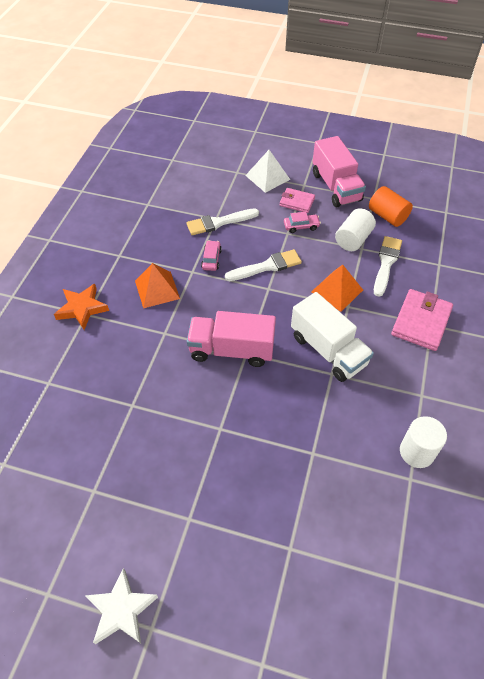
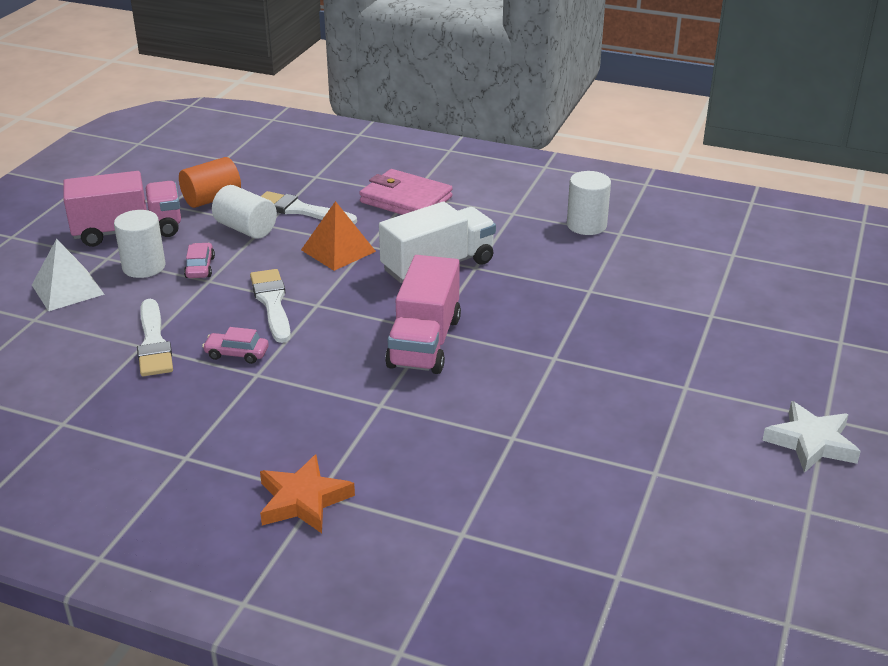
camera: 85 degrees left, 20 degrees down
(157, 289) = (285, 412): orange pyramid -> none
(297, 202) = (144, 267): pink wallet -> white cylinder

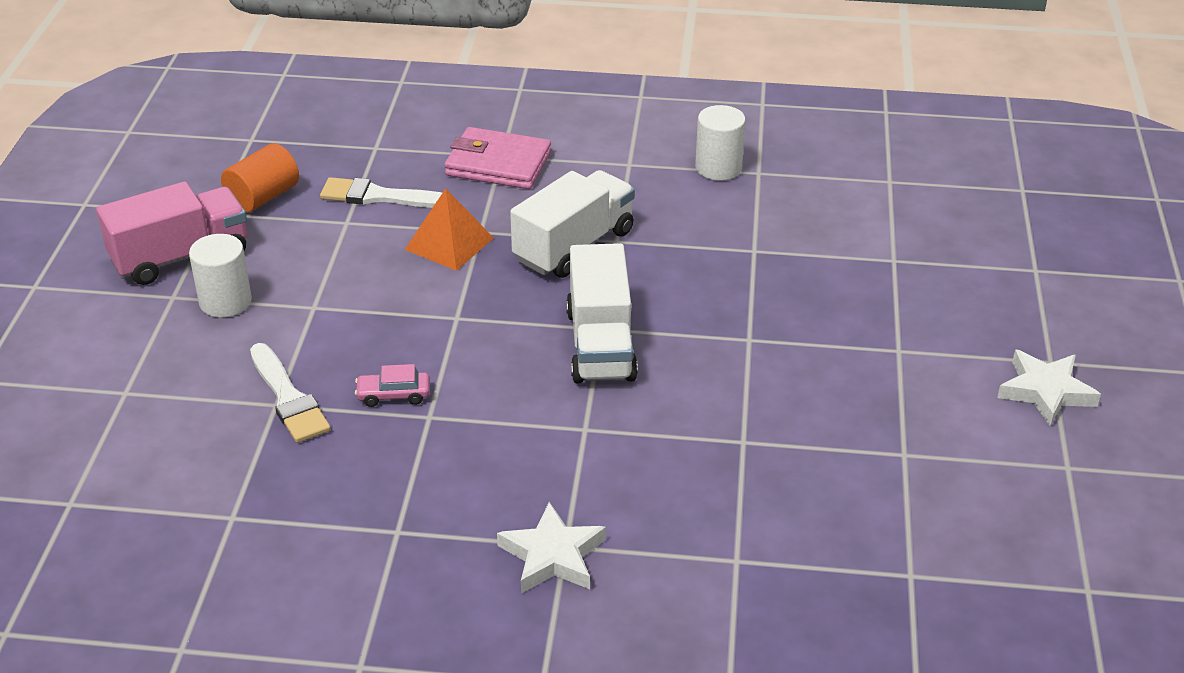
camera: 15 degrees left, 5 degrees up
(67, 289) = (146, 346): white pyramid -> none
(200, 267) = (294, 291): pink car -> none
(246, 229) = (325, 231): white cylinder -> none
(272, 303) = (403, 324): white brush -> none
(303, 500) = (553, 556): orange star -> white star
(424, 342) = (600, 344): pink truck -> white truck

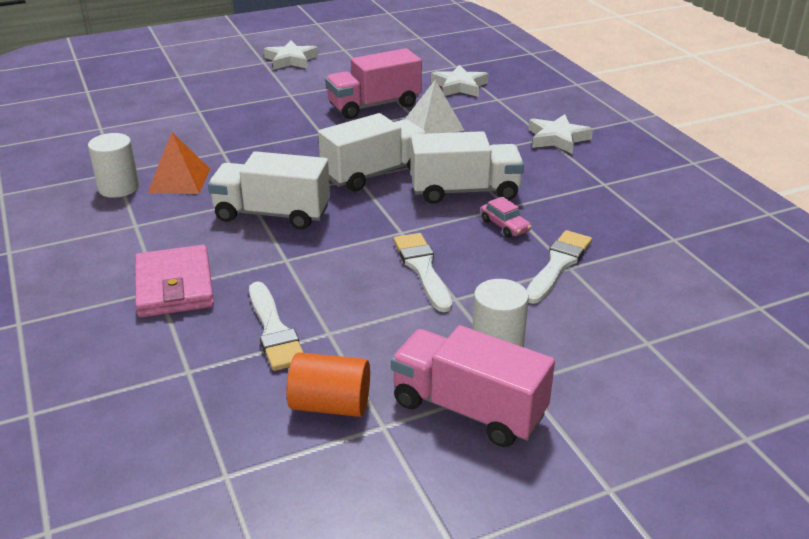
camera: 120 degrees left, 5 degrees down
(379, 306) = (422, 269): none -> white brush
(449, 243) = (314, 267): orange pyramid -> orange pyramid (179, 180)
(494, 398) = (464, 191): none -> white truck
(697, 450) = (434, 124): none -> white pyramid
(803, 416) = (374, 106): none -> pink truck
(816, 538) = (459, 86): none -> white star

